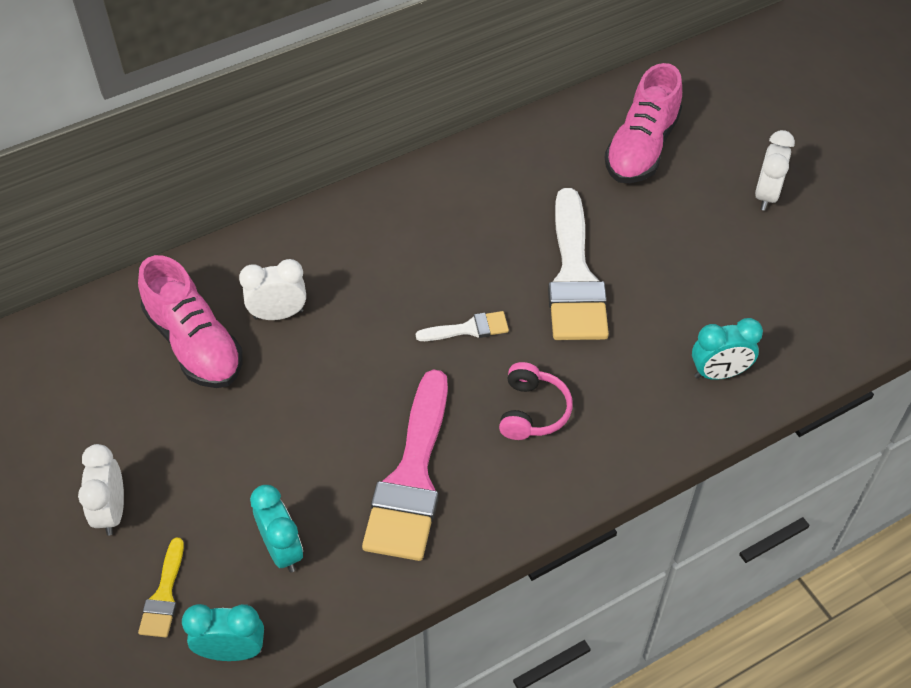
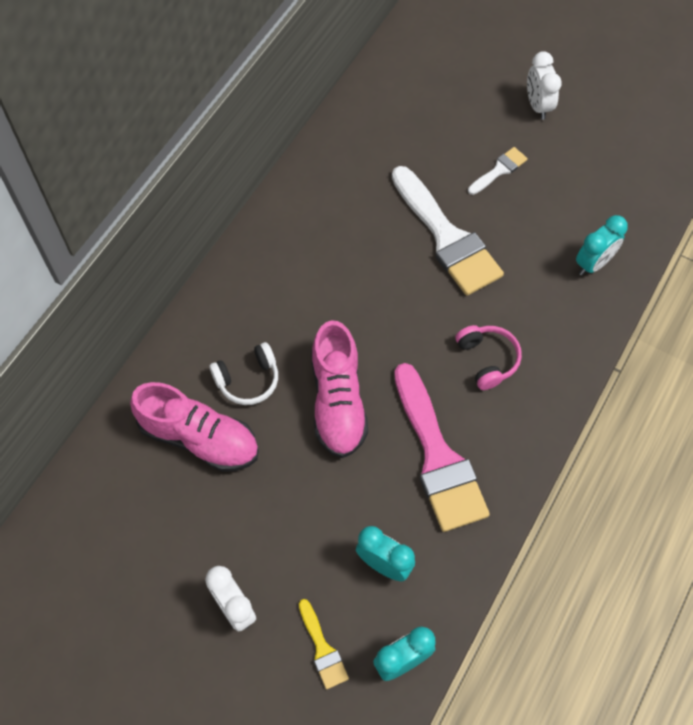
camera: 30 degrees left, 10 degrees up
(278, 314) = (248, 380): white clock -> white headphones
(469, 329) = (399, 318): white brush -> white brush (499, 170)
(641, 148) = (426, 107): pink shoe -> pink shoe (338, 401)

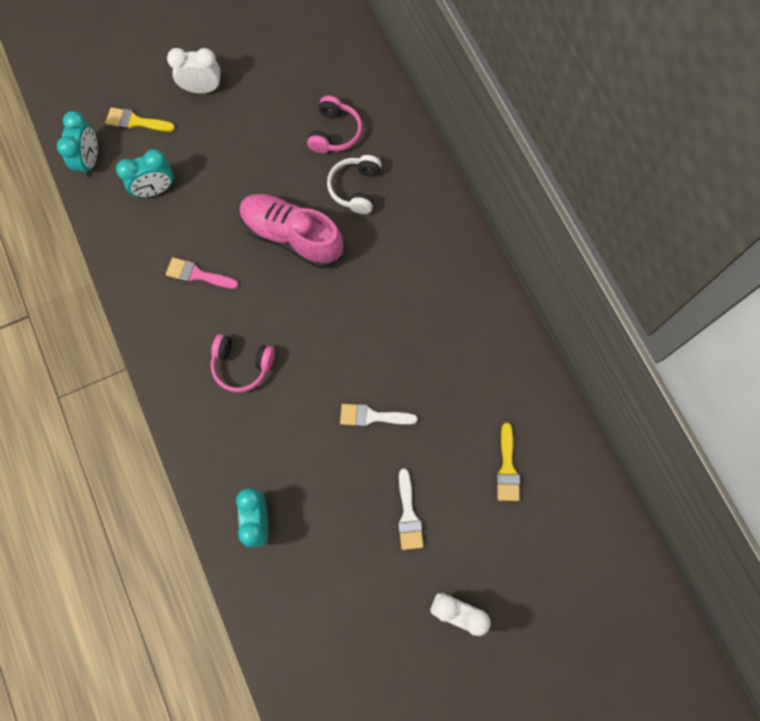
camera: 125 degrees right, 10 degrees up
(199, 438) = (334, 133): pink shoe -> pink headphones
(410, 129) = (507, 468): none -> yellow brush
(438, 457) = (197, 275): pink brush -> pink brush, size x0.46
(447, 237) = (372, 416): white brush -> white brush, size x0.46

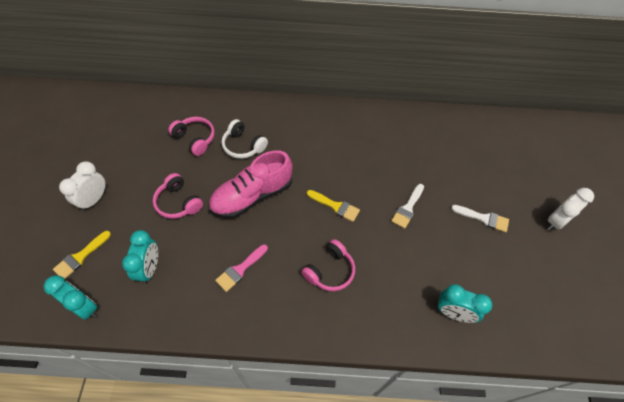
camera: 65 degrees left, 15 degrees down
(243, 168) = (178, 202): none -> pink headphones
(507, 468) = (473, 155): yellow brush -> yellow brush (335, 206)

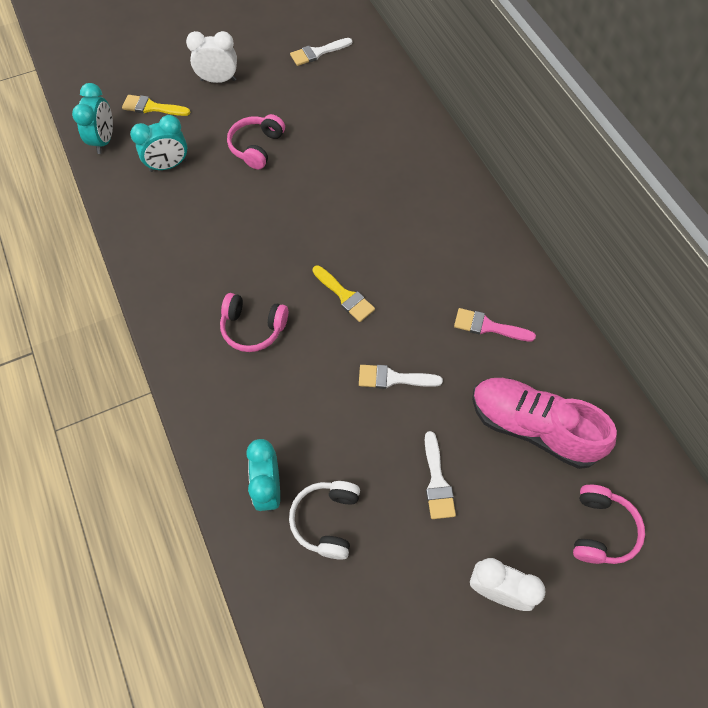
camera: 65 degrees right, 5 degrees up
(124, 129) = (317, 53): none -> white brush
(195, 139) = (348, 117): pink headphones -> pink headphones (600, 529)
(240, 269) = (208, 241): pink brush -> pink brush (488, 326)
(243, 146) = (370, 164): white headphones -> white headphones (327, 520)
(252, 196) = (306, 207): pink shoe -> pink shoe (532, 427)
(335, 206) = (345, 296): yellow brush -> yellow brush turned 45 degrees counterclockwise

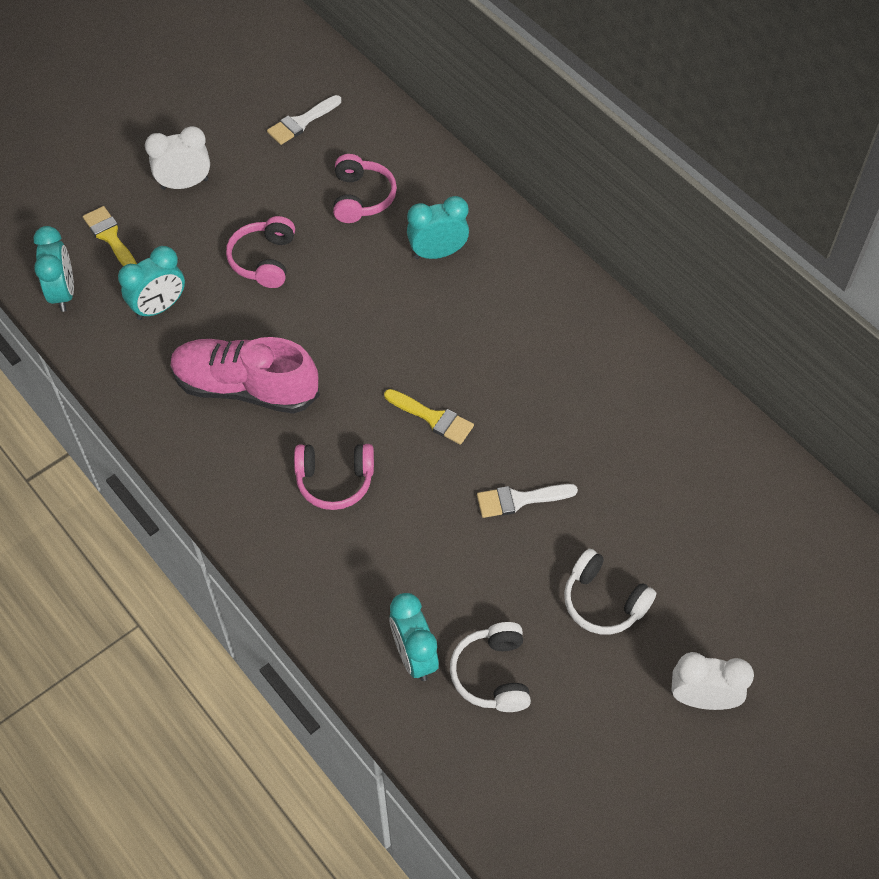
camera: 15 degrees left, 5 degrees down
(152, 107) = (110, 237): yellow brush -> yellow brush turned 60 degrees clockwise
(388, 169) = (437, 253): none -> turquoise clock
(437, 481) = (603, 601): white brush -> white headphones
(488, 326) = (611, 415): pink brush -> none
(532, 427) = (693, 516): pink shoe -> pink shoe (246, 388)
(600, 529) = (796, 607): pink headphones -> pink headphones (361, 197)

